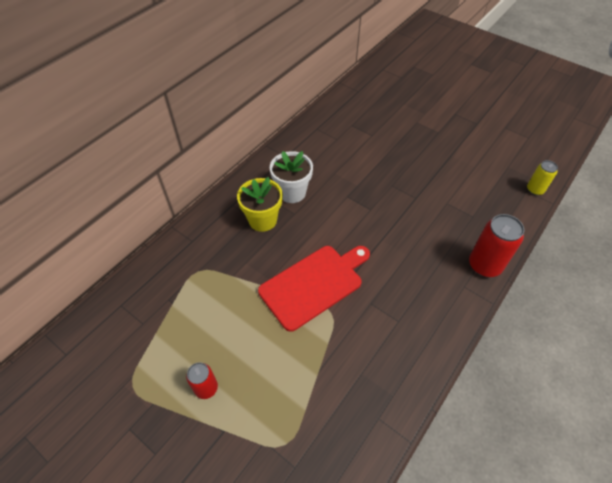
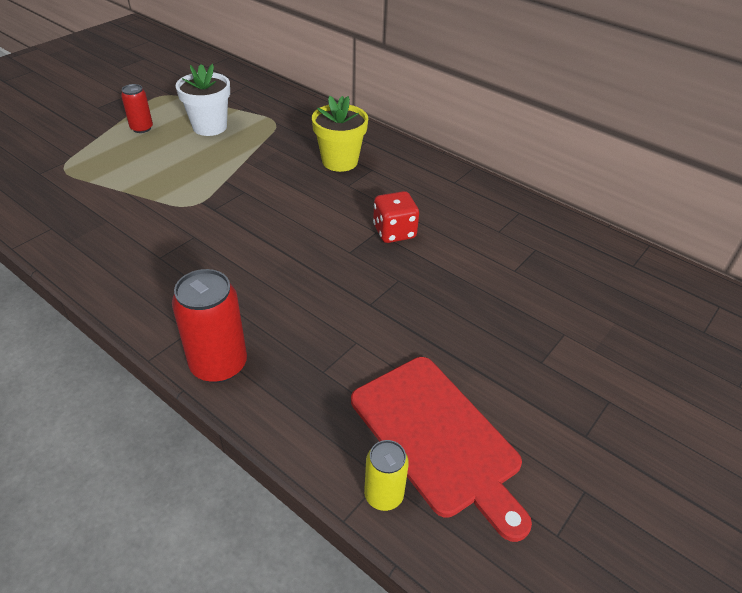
camera: 90 degrees right, 10 degrees down
(292, 192) = (385, 184): white flower pot -> white flower pot (209, 127)
(314, 284) = (235, 194): red cutting board -> red cutting board (438, 437)
(346, 187) = (394, 232): none -> red dice

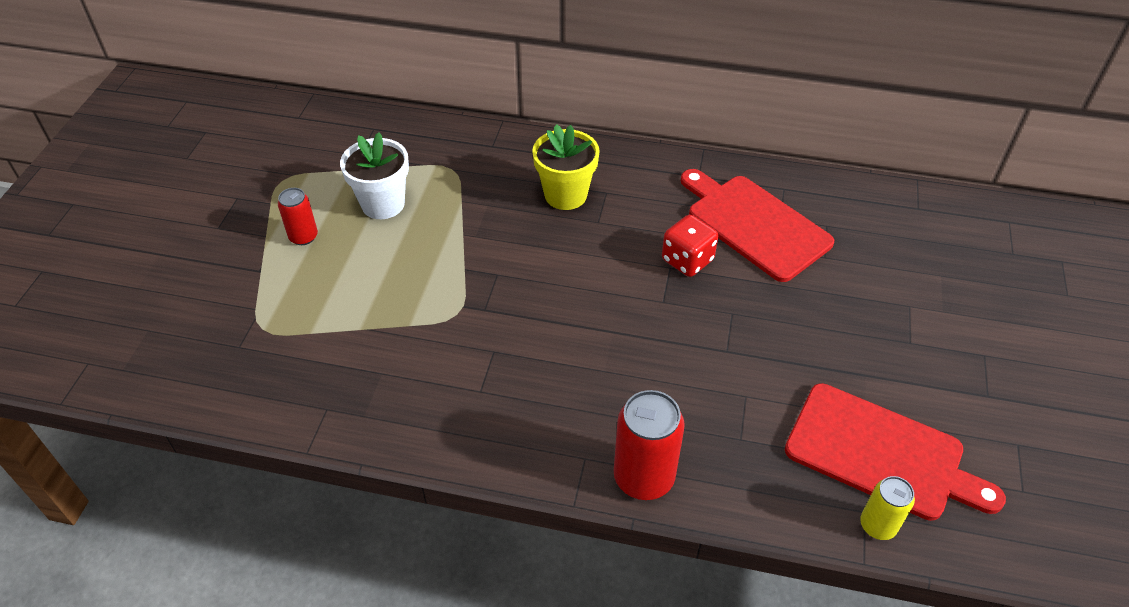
camera: 25 degrees left, 5 degrees up
(472, 227) = (754, 224): none -> red cutting board

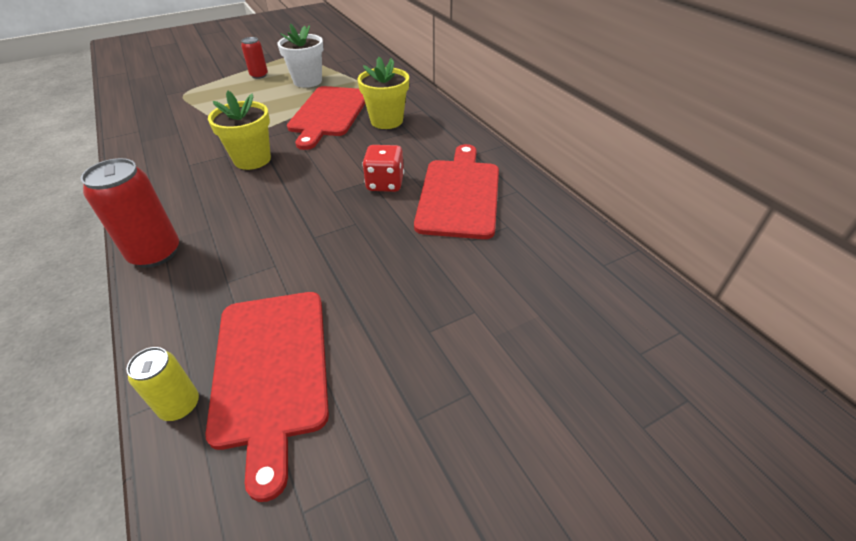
camera: 50 degrees right, 5 degrees down
(493, 227) = (329, 113): none -> red cutting board
(530, 333) = (252, 159): none -> yellow flower pot

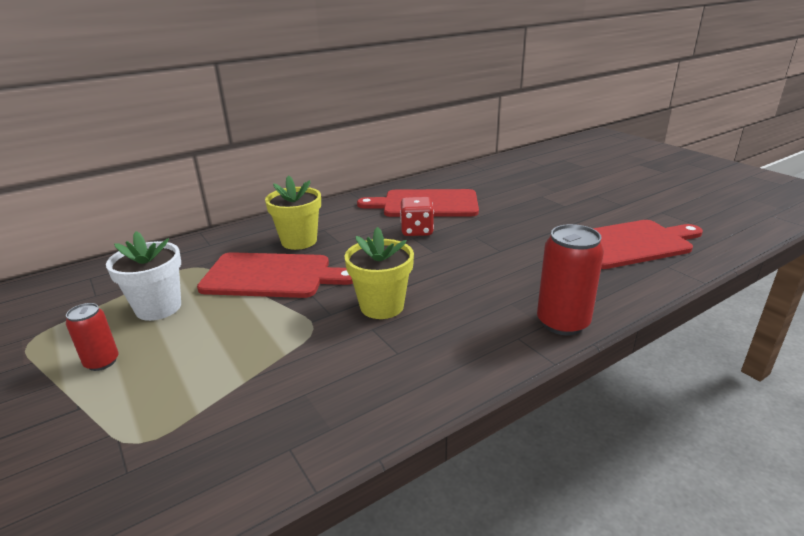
camera: 95 degrees left, 15 degrees down
(180, 405) = (681, 266): yellow can -> none

